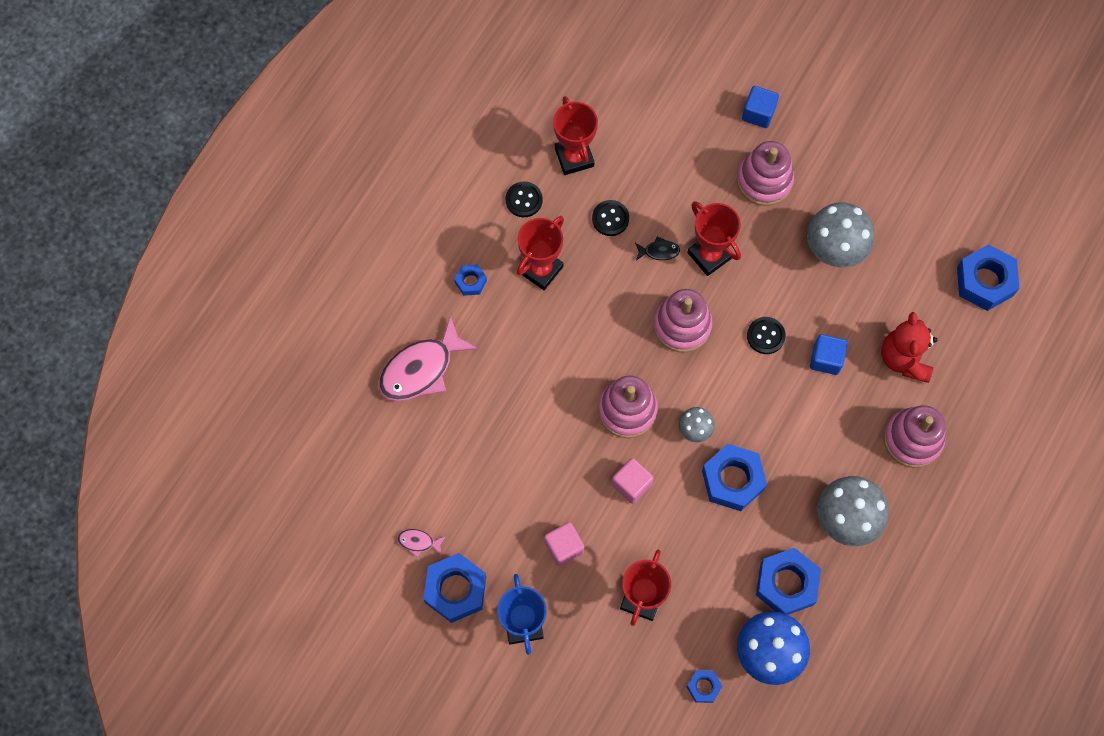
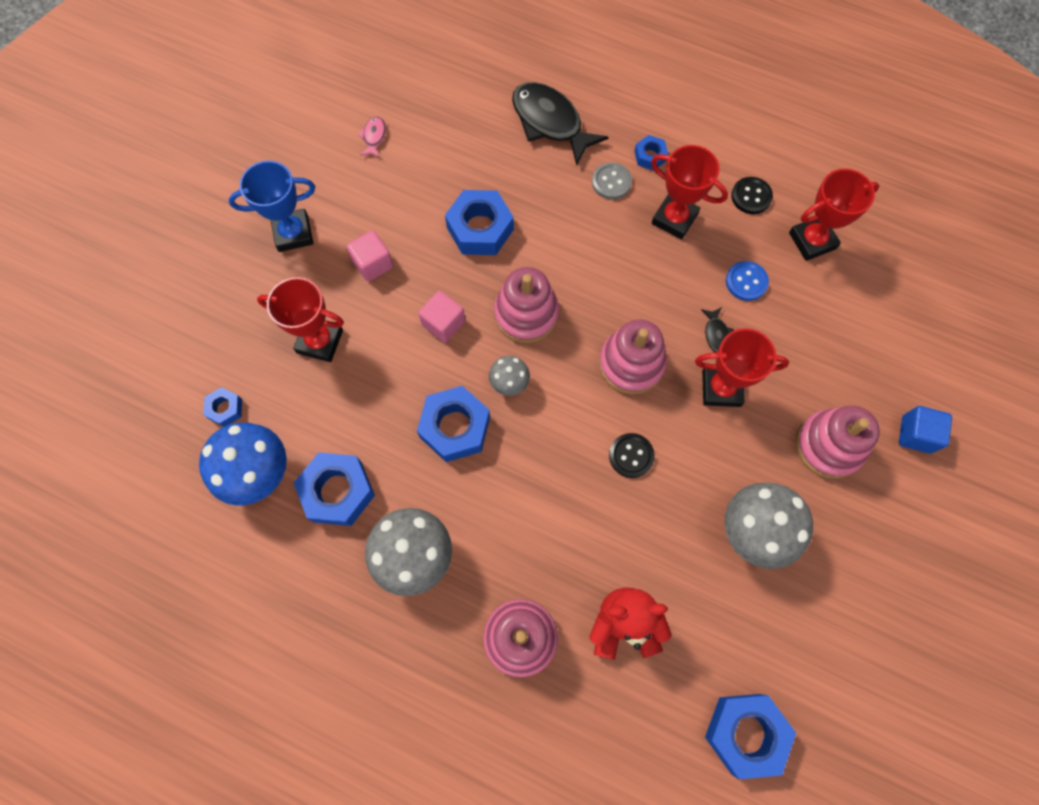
camera: 85 degrees right, 0 degrees up
(421, 369) = (550, 122): pink fish -> black fish
(455, 590) = (327, 172): blue nut -> blue nut (480, 229)
(495, 320) = (611, 182): none -> grey button
(610, 218) = (746, 282): black button -> blue button
(709, 255) = (721, 388): red trophy -> red trophy turned 45 degrees clockwise
(826, 359) = (611, 527): blue cube -> none

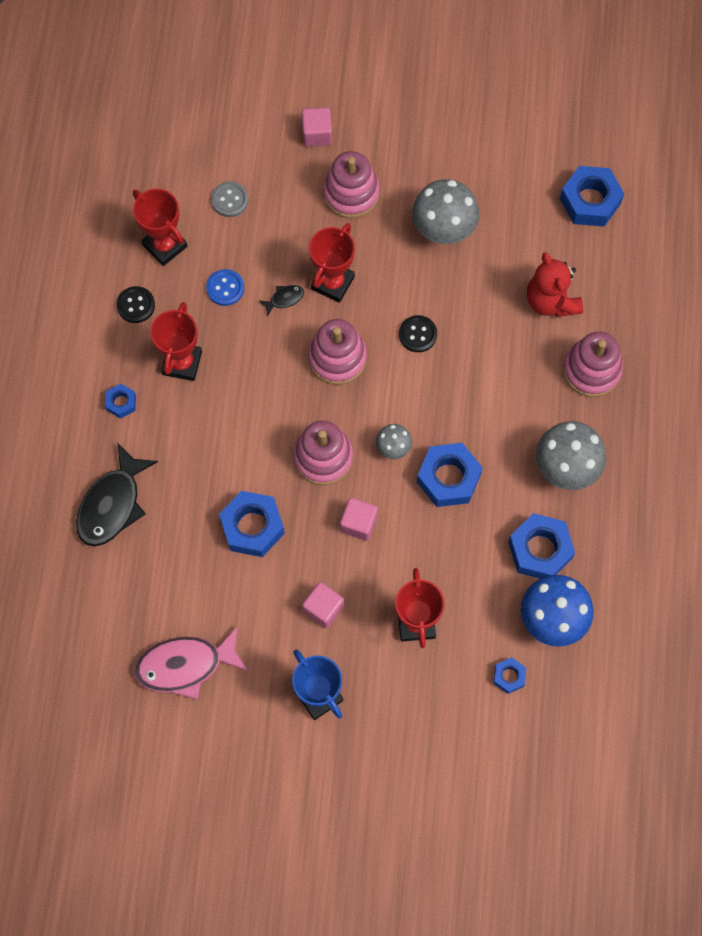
camera: 110 degrees left, 0 degrees up
(374, 137) = (185, 665): pink fish -> pink fish, size x2.28
(611, 182) = (161, 428): grey button -> grey button (230, 200)
(721, 388) = (332, 283): red trophy -> red trophy turned 45 degrees clockwise
(916, 434) = (317, 134): blue cube -> pink cube

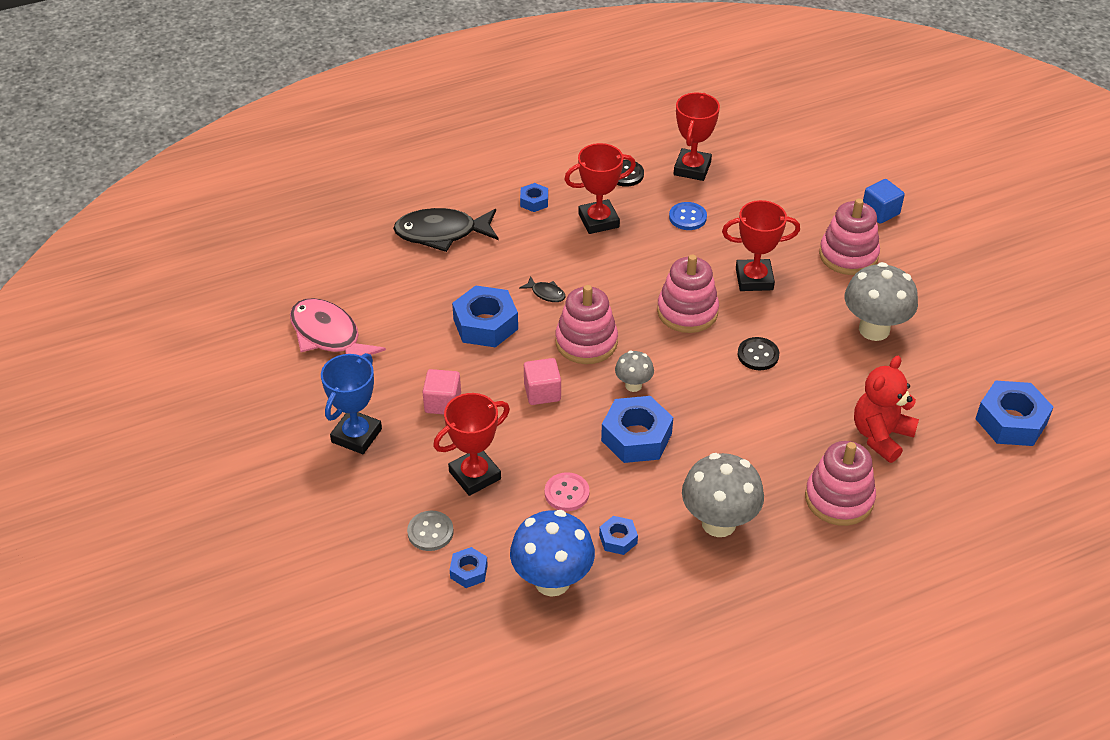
camera: 60 degrees right, 25 degrees down
(230, 200) = (768, 187): grey button -> grey button (430, 532)
(284, 299) = (711, 256): black fish -> black fish (546, 293)
(317, 134) = (880, 212): pink cube -> blue cube
(474, 562) = (566, 493): none -> pink button
(540, 550) = (618, 539): blue nut -> blue nut, size x0.52

